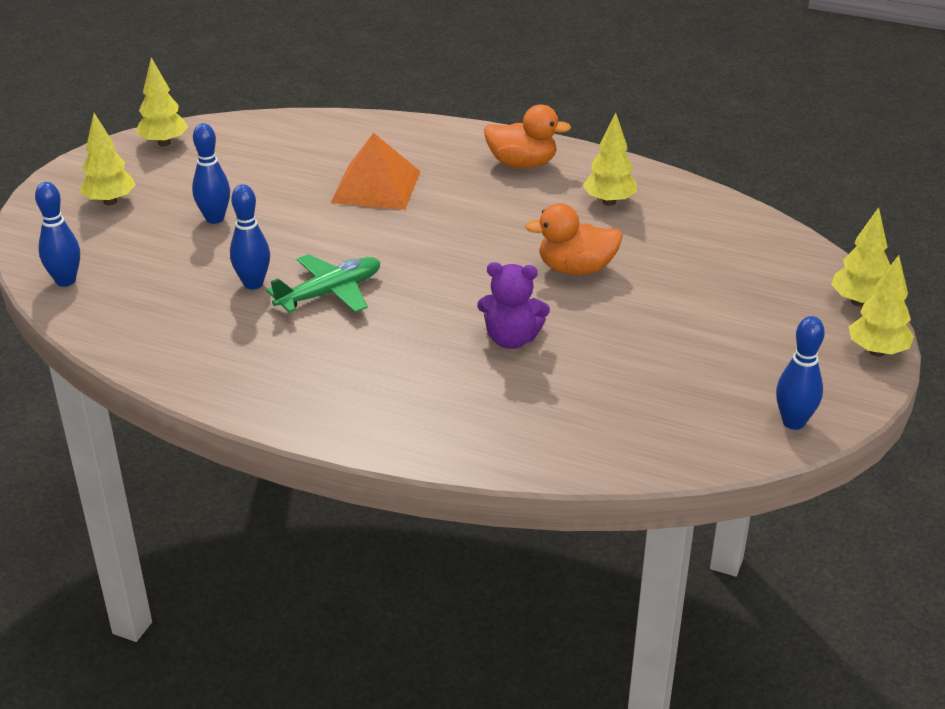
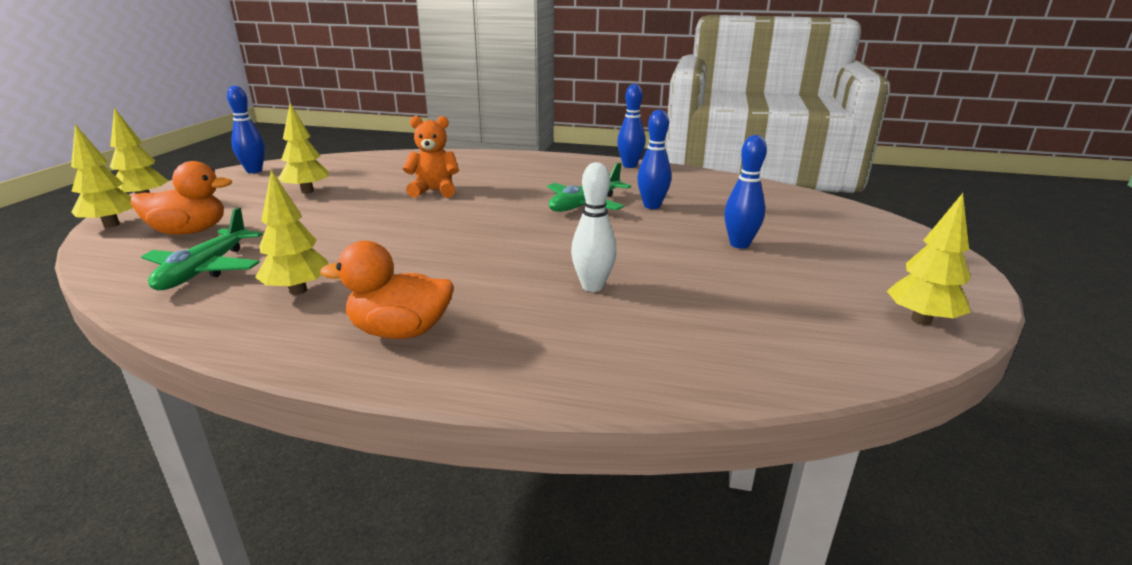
camera: 170 degrees right, 10 degrees down
(65, 281) = (800, 199): blue bowling pin -> blue bowling pin (629, 166)
(110, 201) = (865, 251): yellow tree -> yellow tree (307, 191)
(376, 186) = (592, 286): orange pyramid -> white bowling pin
(511, 339) = (434, 191): purple teddy bear -> orange teddy bear
(576, 269) = (367, 230): orange duck -> orange duck (189, 231)
(701, 229) = (205, 270): none -> green plane

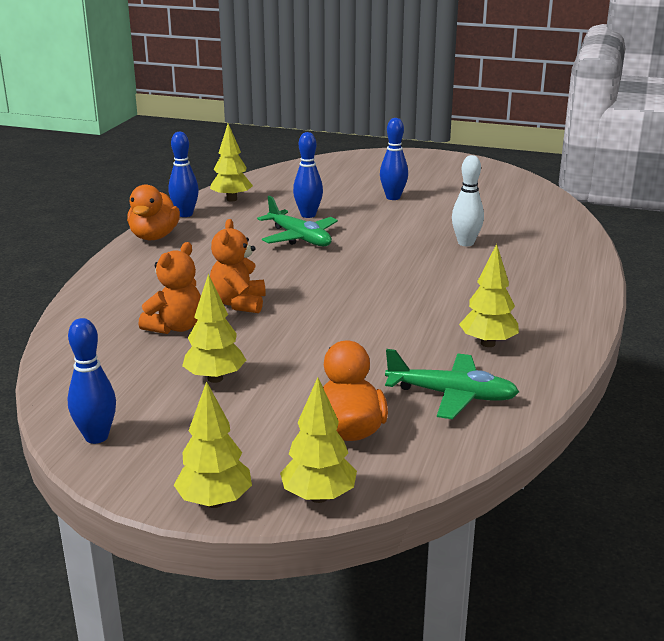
camera: 85 degrees left, 0 degrees up
(397, 177) = (175, 327): none -> orange teddy bear
(400, 331) = (542, 300): orange duck -> orange duck (154, 236)
(921, 320) = (495, 174): yellow tree -> yellow tree (231, 199)

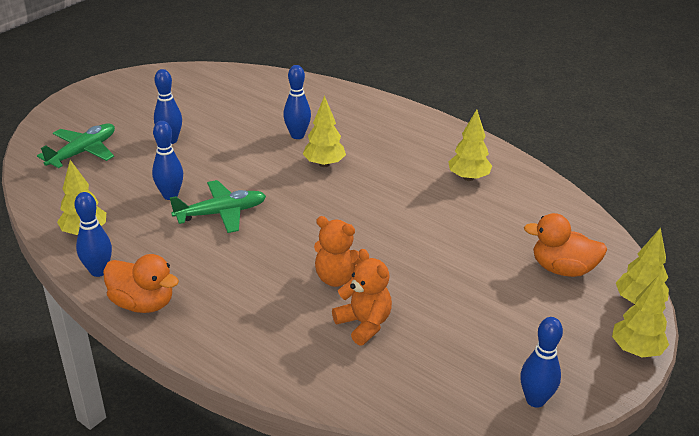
camera: 70 degrees left, 10 degrees up
(215, 378) = (466, 317): yellow tree -> yellow tree (324, 164)
(452, 395) = (532, 213): green plane -> green plane (83, 152)
(466, 243) = (297, 135): white bowling pin -> blue bowling pin

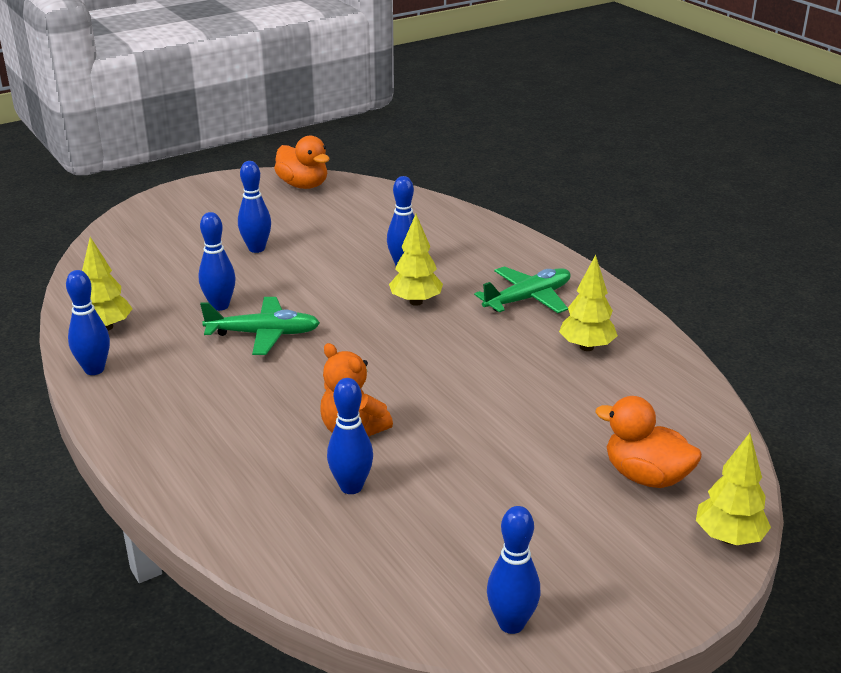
camera: 20 degrees right, 5 degrees down
(83, 152) = (156, 246): green plane -> green plane (528, 299)
(143, 303) = (119, 412): orange duck -> orange duck (303, 185)
(364, 324) = (351, 487): orange teddy bear -> blue bowling pin
(636, 350) = (688, 596): yellow tree -> none

